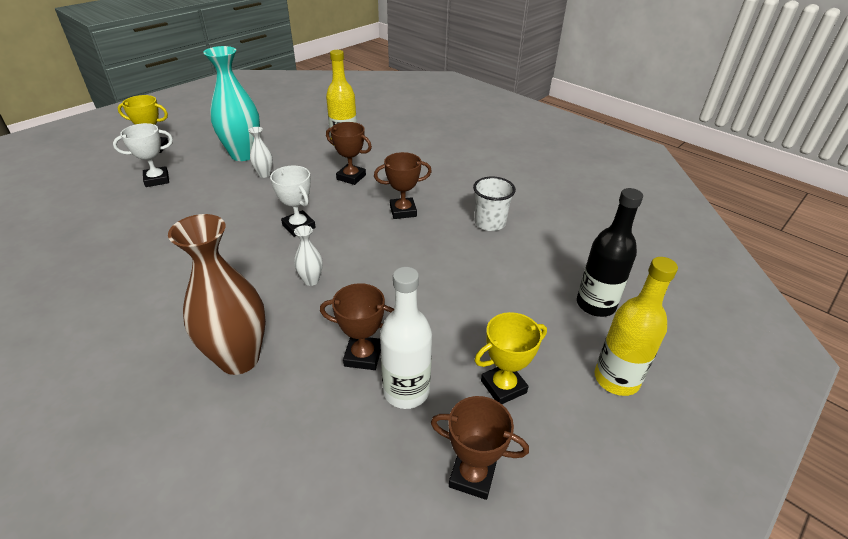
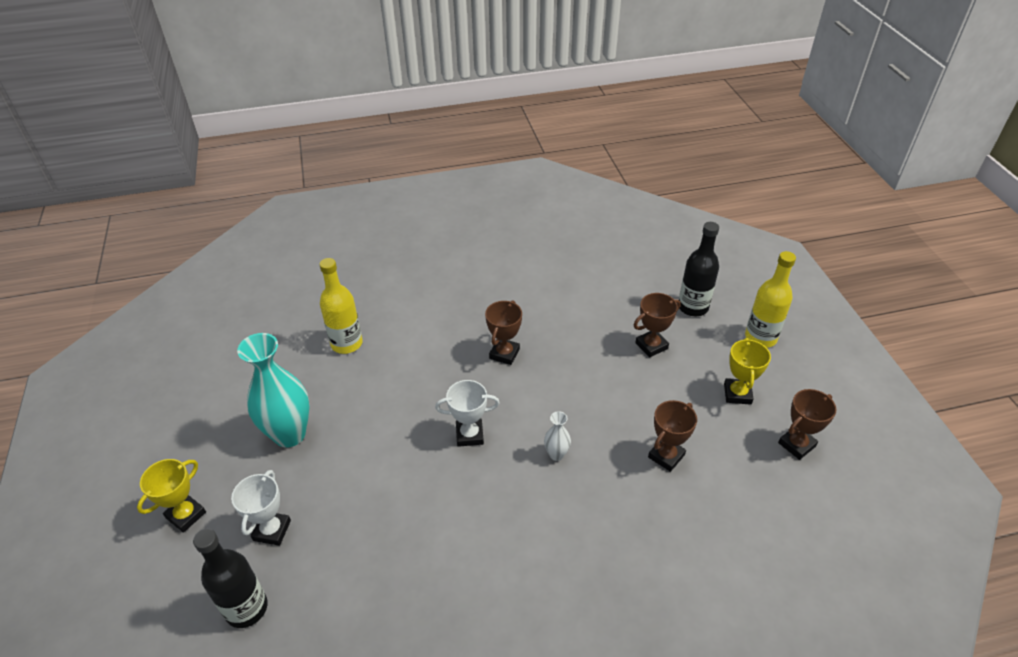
camera: 55 degrees left, 5 degrees up
(89, 195) = (246, 608): none -> black bottle
(239, 359) = (623, 536): brown vase -> none
(264, 174) = (350, 429): white vase -> none
(351, 177) = (417, 365): brown trophy -> brown trophy (651, 346)
(406, 391) = (713, 446): white bottle -> none
(490, 223) = (564, 310): white cup -> none

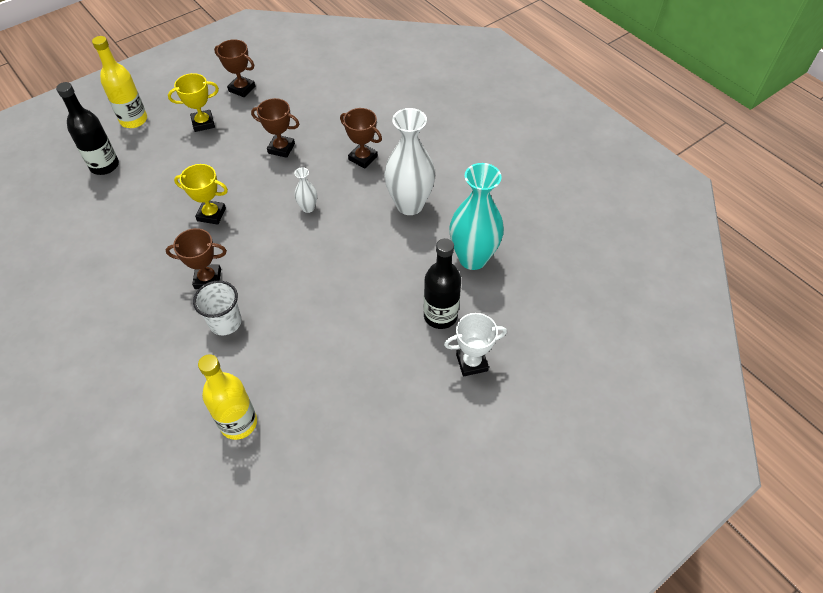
camera: 115 degrees left, 10 degrees up
(186, 515) = (497, 440): yellow trophy -> yellow trophy (211, 214)
(246, 608) = (537, 341): black bottle -> black bottle (440, 316)
(289, 434) = (375, 407): turquoise vase -> turquoise vase (472, 258)
(448, 355) = (225, 322): none -> white cup
(469, 435) = (313, 269): white trophy -> none
(511, 559) = (409, 205): none -> white vase
(651, 346) = (164, 181): brown trophy -> brown trophy (363, 158)

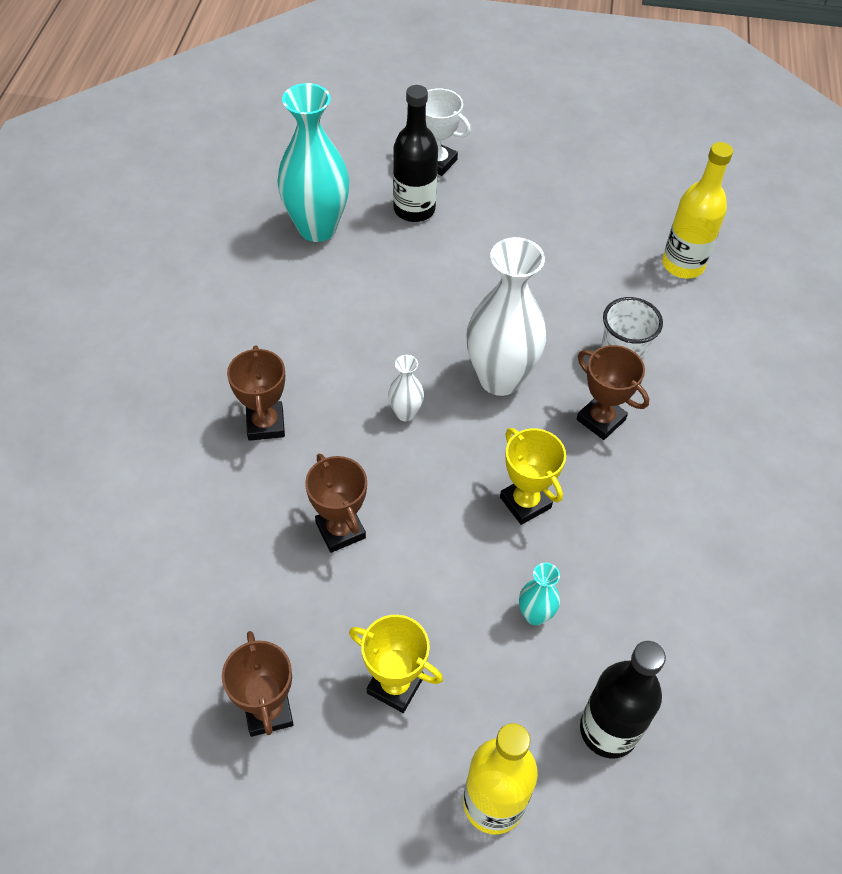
camera: 135 degrees left, 0 degrees up
(167, 179) = (535, 615): none -> turquoise vase
(409, 205) = (297, 324): white vase -> white vase (500, 379)

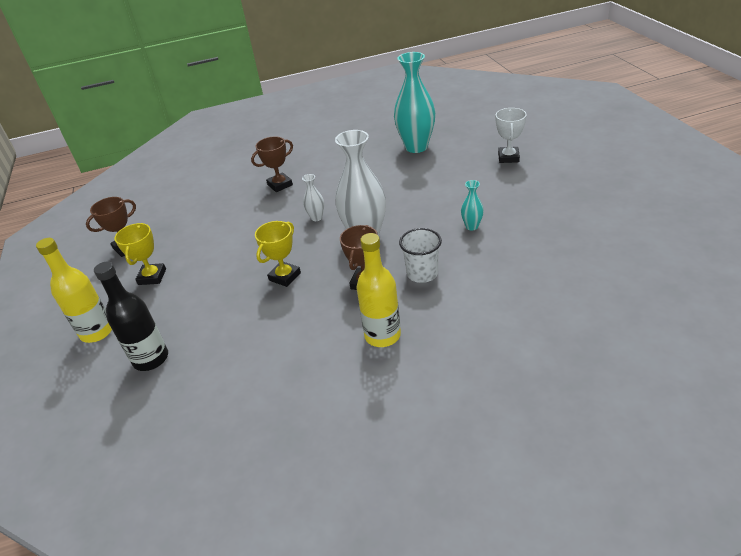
camera: 70 degrees right, 15 degrees down
(340, 530) = (232, 228): brown trophy -> none
(414, 209) = (462, 165): black bottle -> none
(535, 615) = (213, 306): turquoise vase -> turquoise vase (472, 226)
(683, 265) = (533, 271): yellow bottle -> yellow bottle (382, 335)

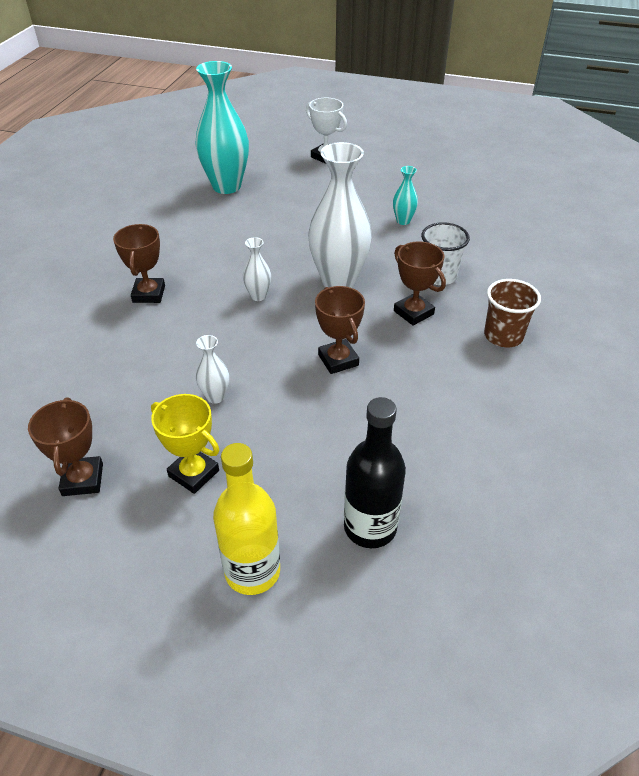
camera: 60 degrees left, 5 degrees up
(214, 252) = (215, 397): none -> white vase
(285, 276) = (338, 360): yellow trophy -> brown trophy
(382, 335) = (503, 336): yellow bottle -> brown cup

